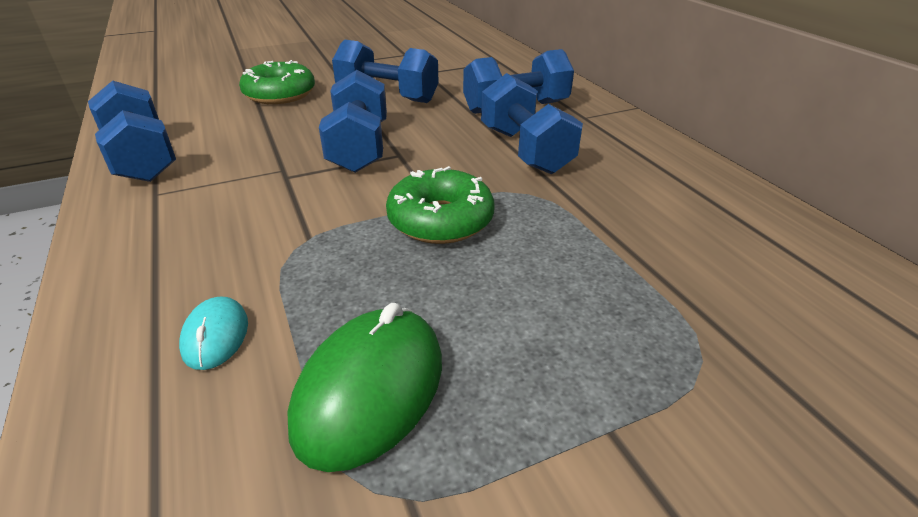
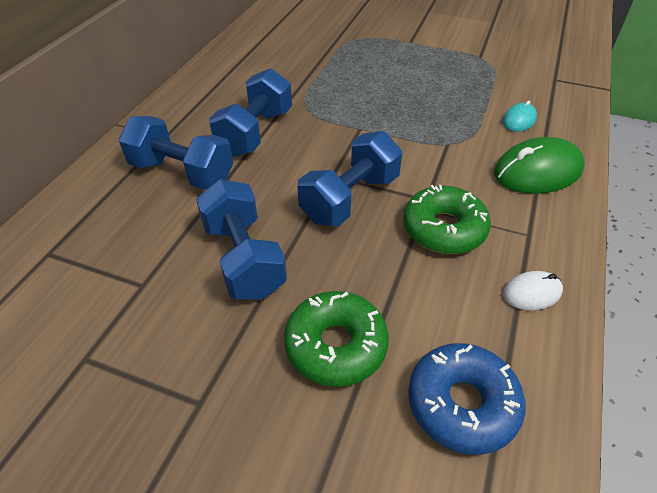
camera: 135 degrees left, 10 degrees up
(142, 159) = (532, 293): blue dumbbell -> white mouse
(181, 104) = (462, 404): none -> blue donut
(370, 390) = (470, 79): green mouse -> green mouse (537, 171)
(440, 220) = (371, 118): green donut -> green donut (444, 229)

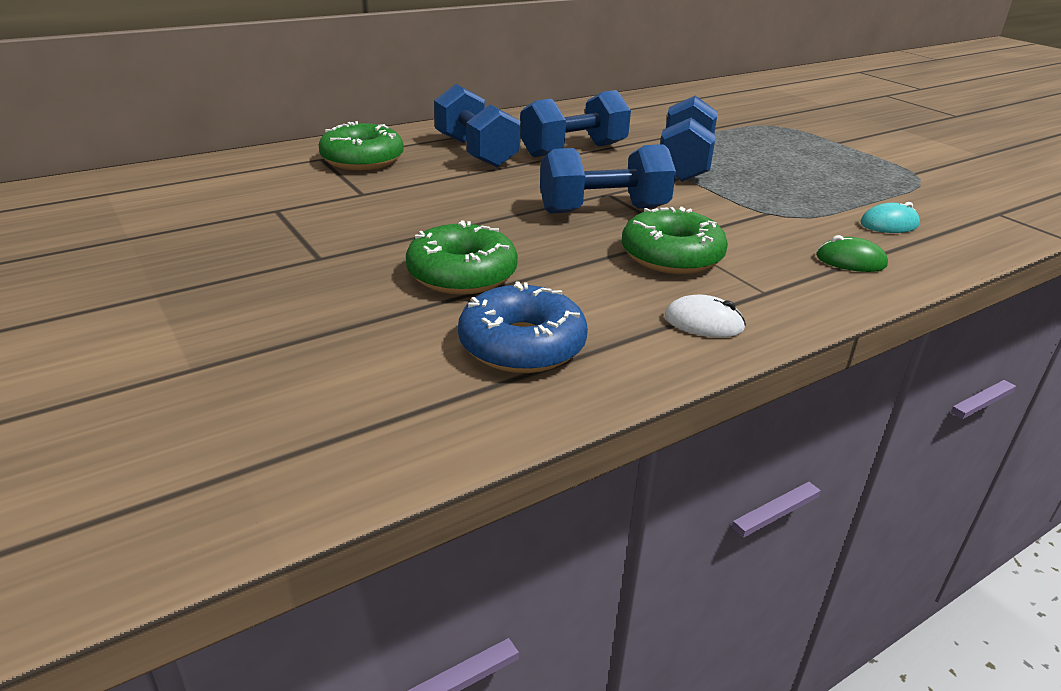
camera: 35 degrees right, 15 degrees down
(92, 235) = (362, 160): none -> green donut
(244, 259) = (457, 208): blue dumbbell -> blue dumbbell (684, 165)
(537, 171) = (850, 261): green mouse -> green mouse, size x0.52

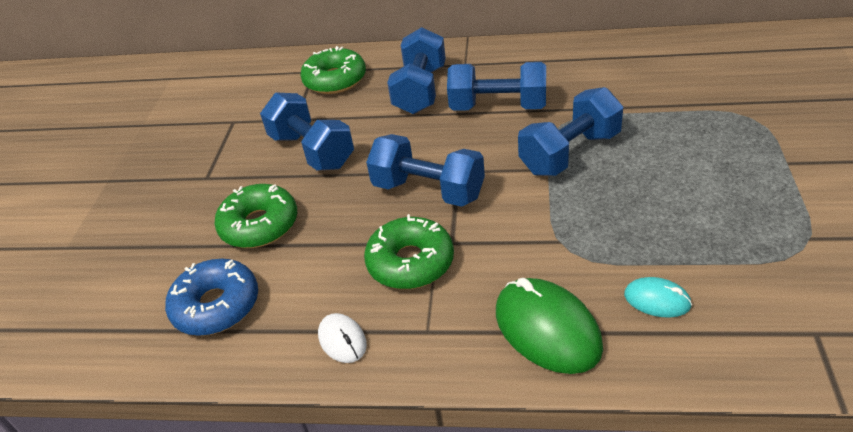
camera: 45 degrees right, 10 degrees up
(427, 211) = (312, 151): none -> blue dumbbell
(850, 261) = (547, 329): green mouse -> green mouse, size x1.91

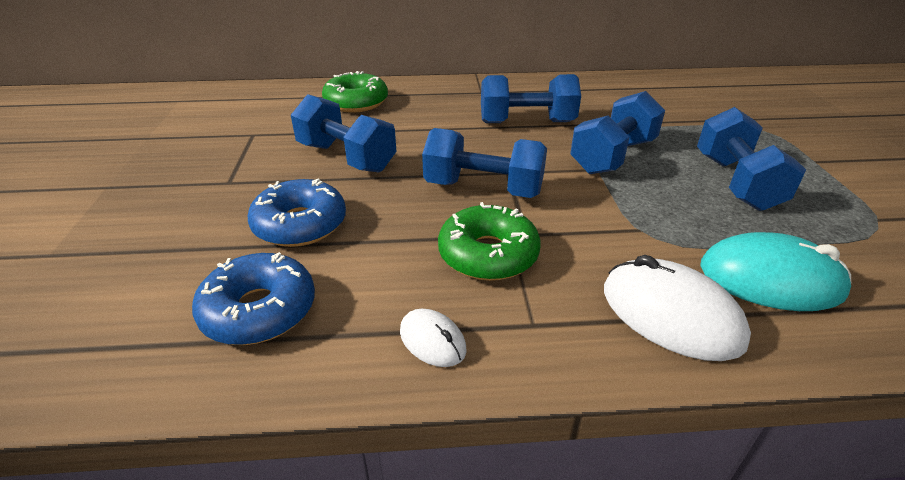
camera: 15 degrees left, 5 degrees down
(259, 225) = (300, 224): green donut -> blue donut
(420, 90) = (445, 110): blue dumbbell -> blue dumbbell (736, 182)
(547, 329) = (670, 314): green mouse -> white mouse
(657, 300) = (770, 279): turquoise mouse -> turquoise mouse, size x1.91

